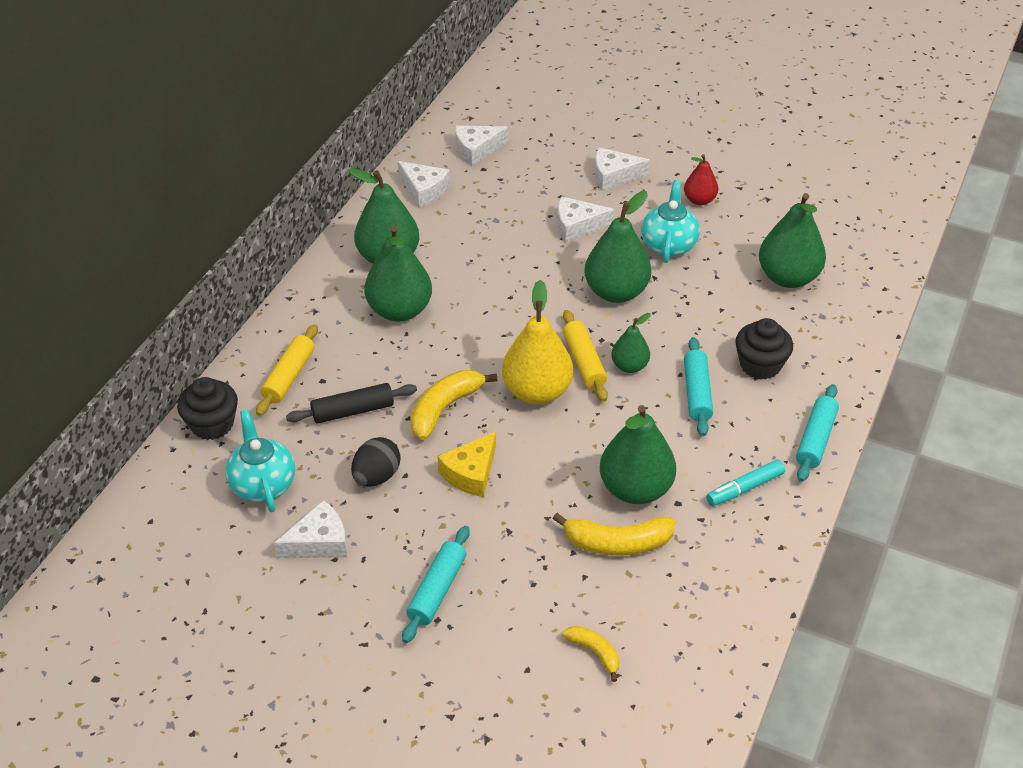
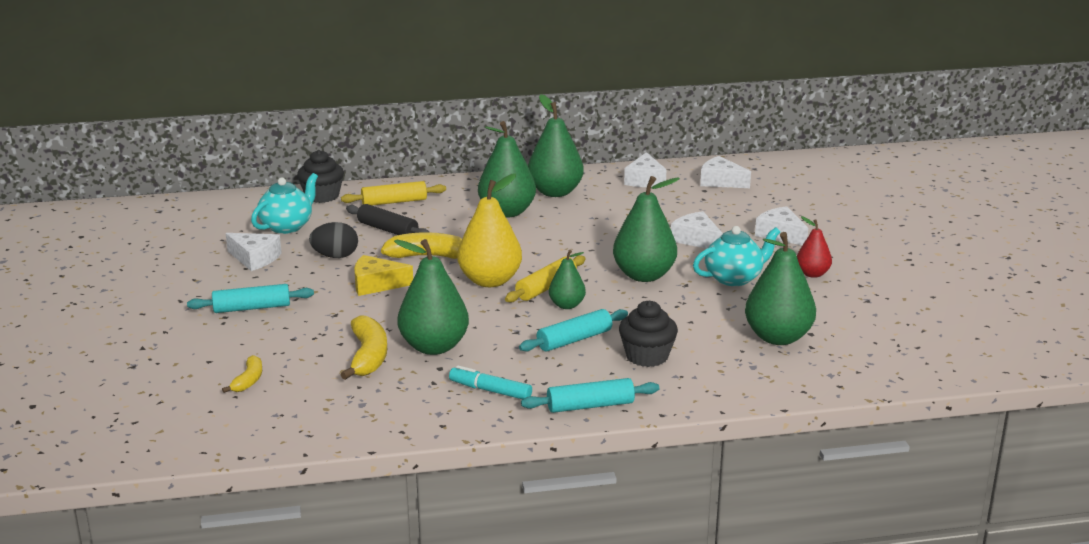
camera: 55 degrees right, 20 degrees down
(617, 543) = (368, 357): yellow banana -> yellow banana turned 150 degrees counterclockwise

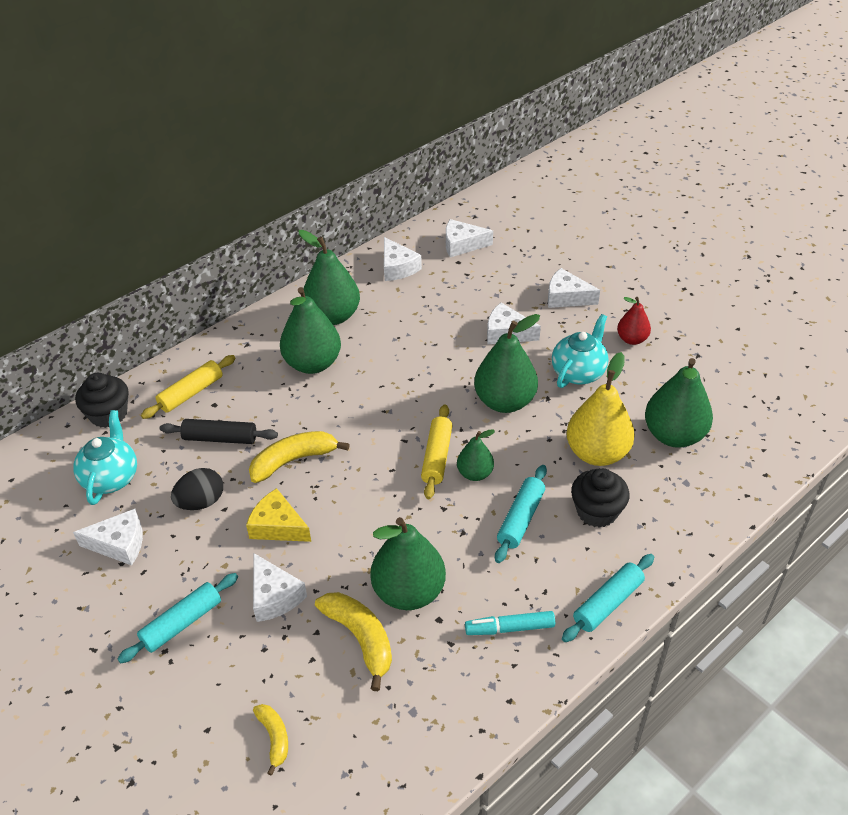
camera: 30 degrees left, 20 degrees up
(331, 316) = (274, 596): none -> white cheese
(376, 284) = (278, 526): yellow cheese -> yellow cheese turned 60 degrees clockwise
(490, 281) = (380, 471): yellow pear -> yellow pear (597, 453)

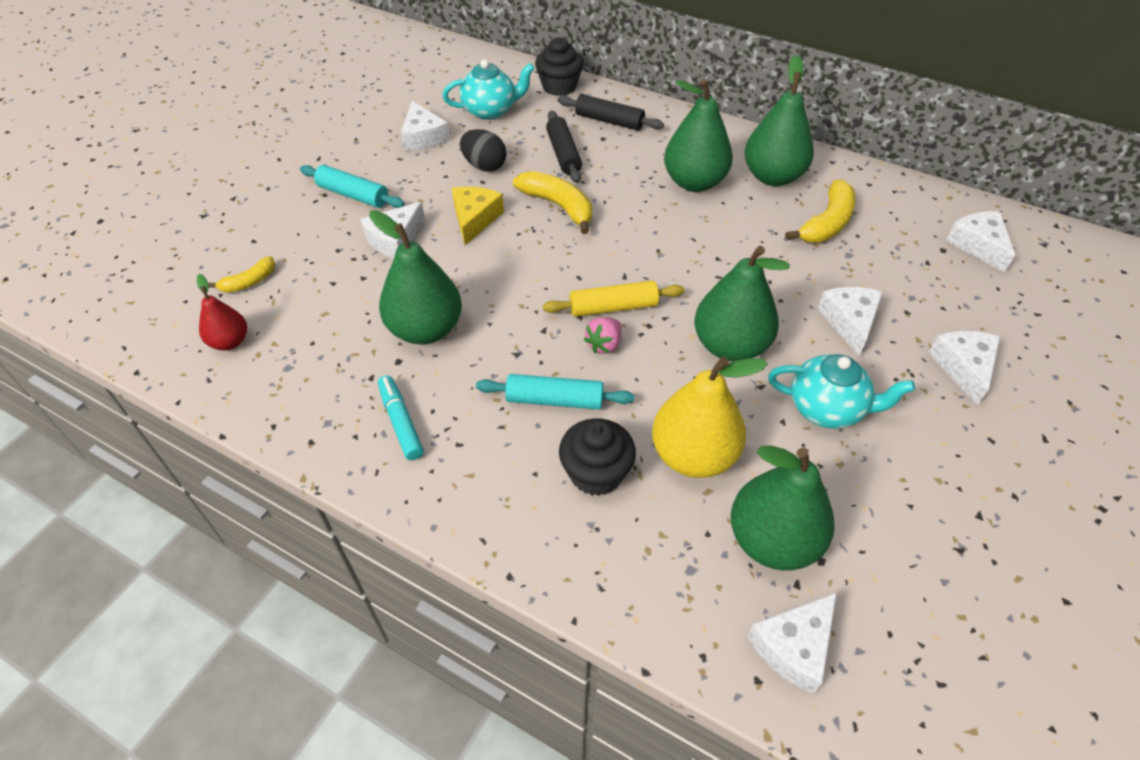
camera: 70 degrees right, 5 degrees up
(191, 393) = (609, 121): yellow rolling pin -> black rolling pin
(360, 638) = (362, 309): yellow banana -> yellow banana (827, 223)
(397, 267) = (889, 203): white cheese -> white cheese (794, 647)
(475, 473) = (604, 344): green pear -> pink strawberry
(607, 603) = (459, 510): turquoise rolling pin -> none
(632, 339) = (934, 458): red pear -> red pear (230, 342)

